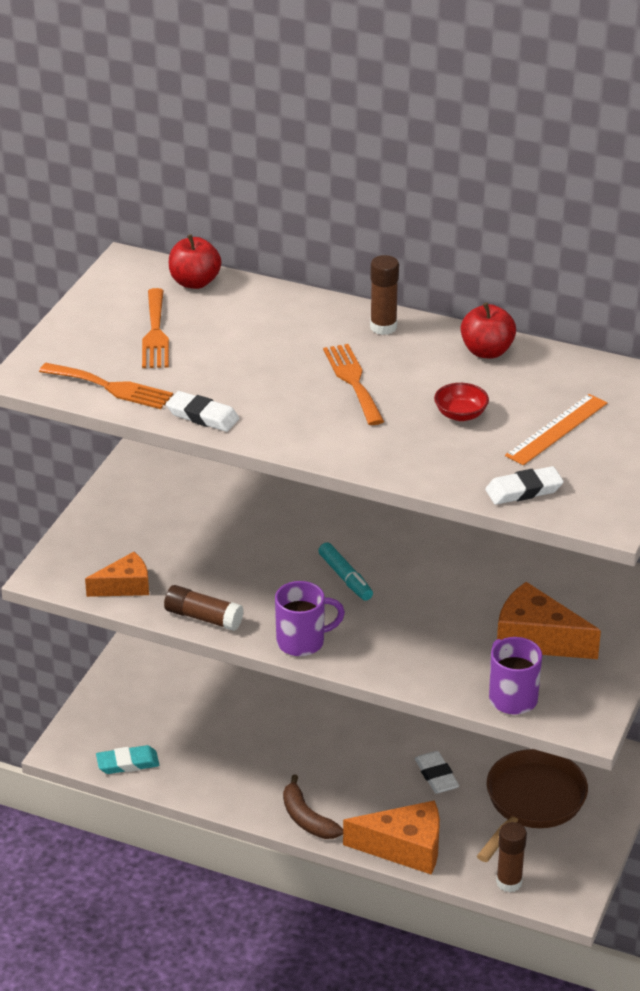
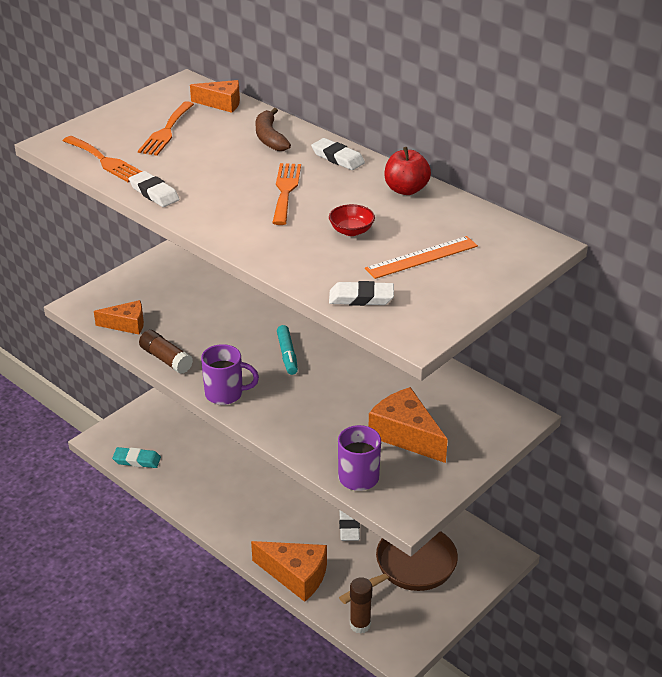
camera: 20 degrees right, 0 degrees up
(194, 282) = (221, 103): red apple -> orange cheese
(307, 818) = (237, 534): brown banana -> brown banana (269, 138)
(383, 327) = (337, 158): brown glue stick -> white eraser

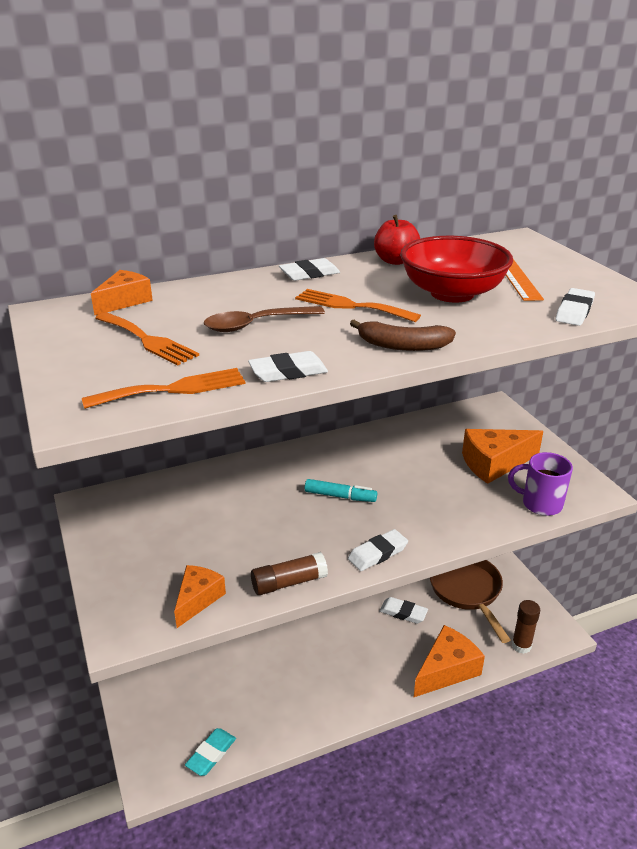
camera: 65 degrees left, 5 degrees down
(220, 162) = (256, 324): none -> brown spoon
(225, 394) = (377, 553): purple mug -> white eraser
(269, 138) = (233, 293): brown banana -> brown banana (402, 346)
(351, 231) = (452, 293): red bowl -> red bowl, size x2.27

